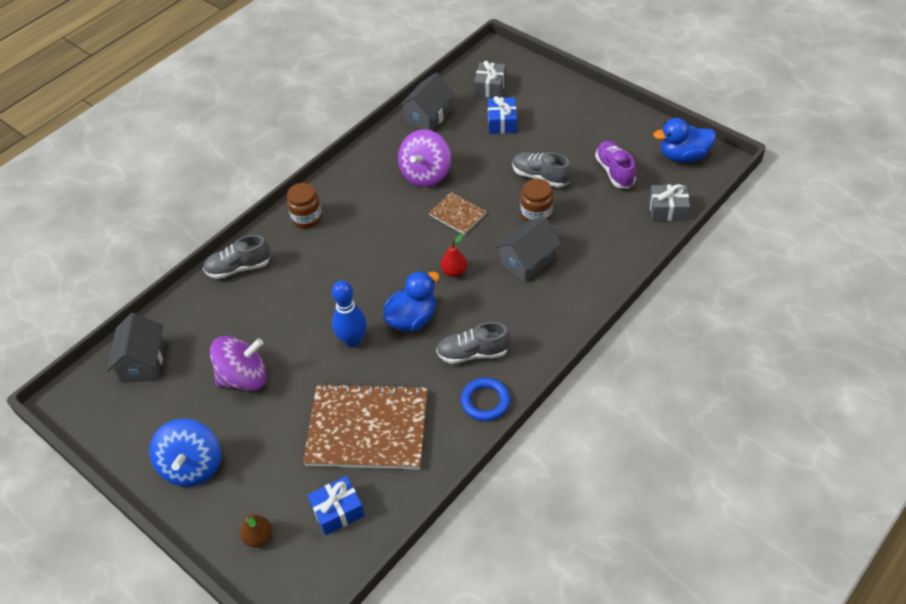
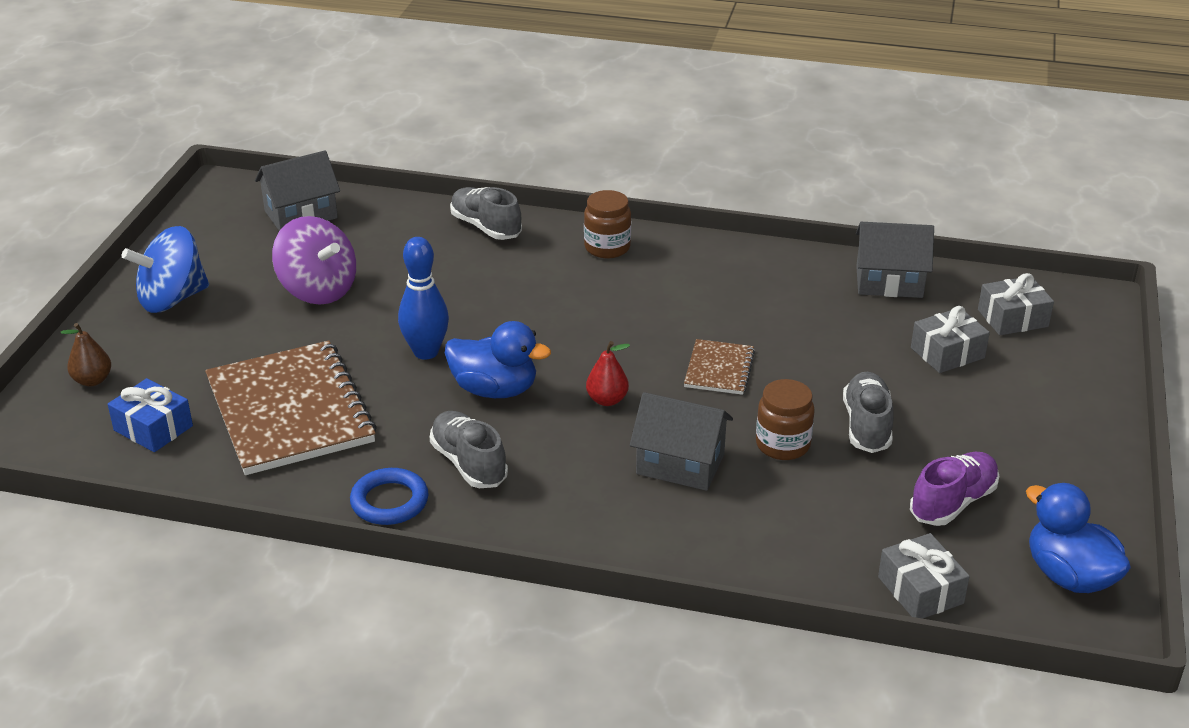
camera: 60 degrees right, 15 degrees down
(426, 174) = (772, 316): purple spinning top -> none
(502, 122) = (947, 353): blue gift -> grey gift

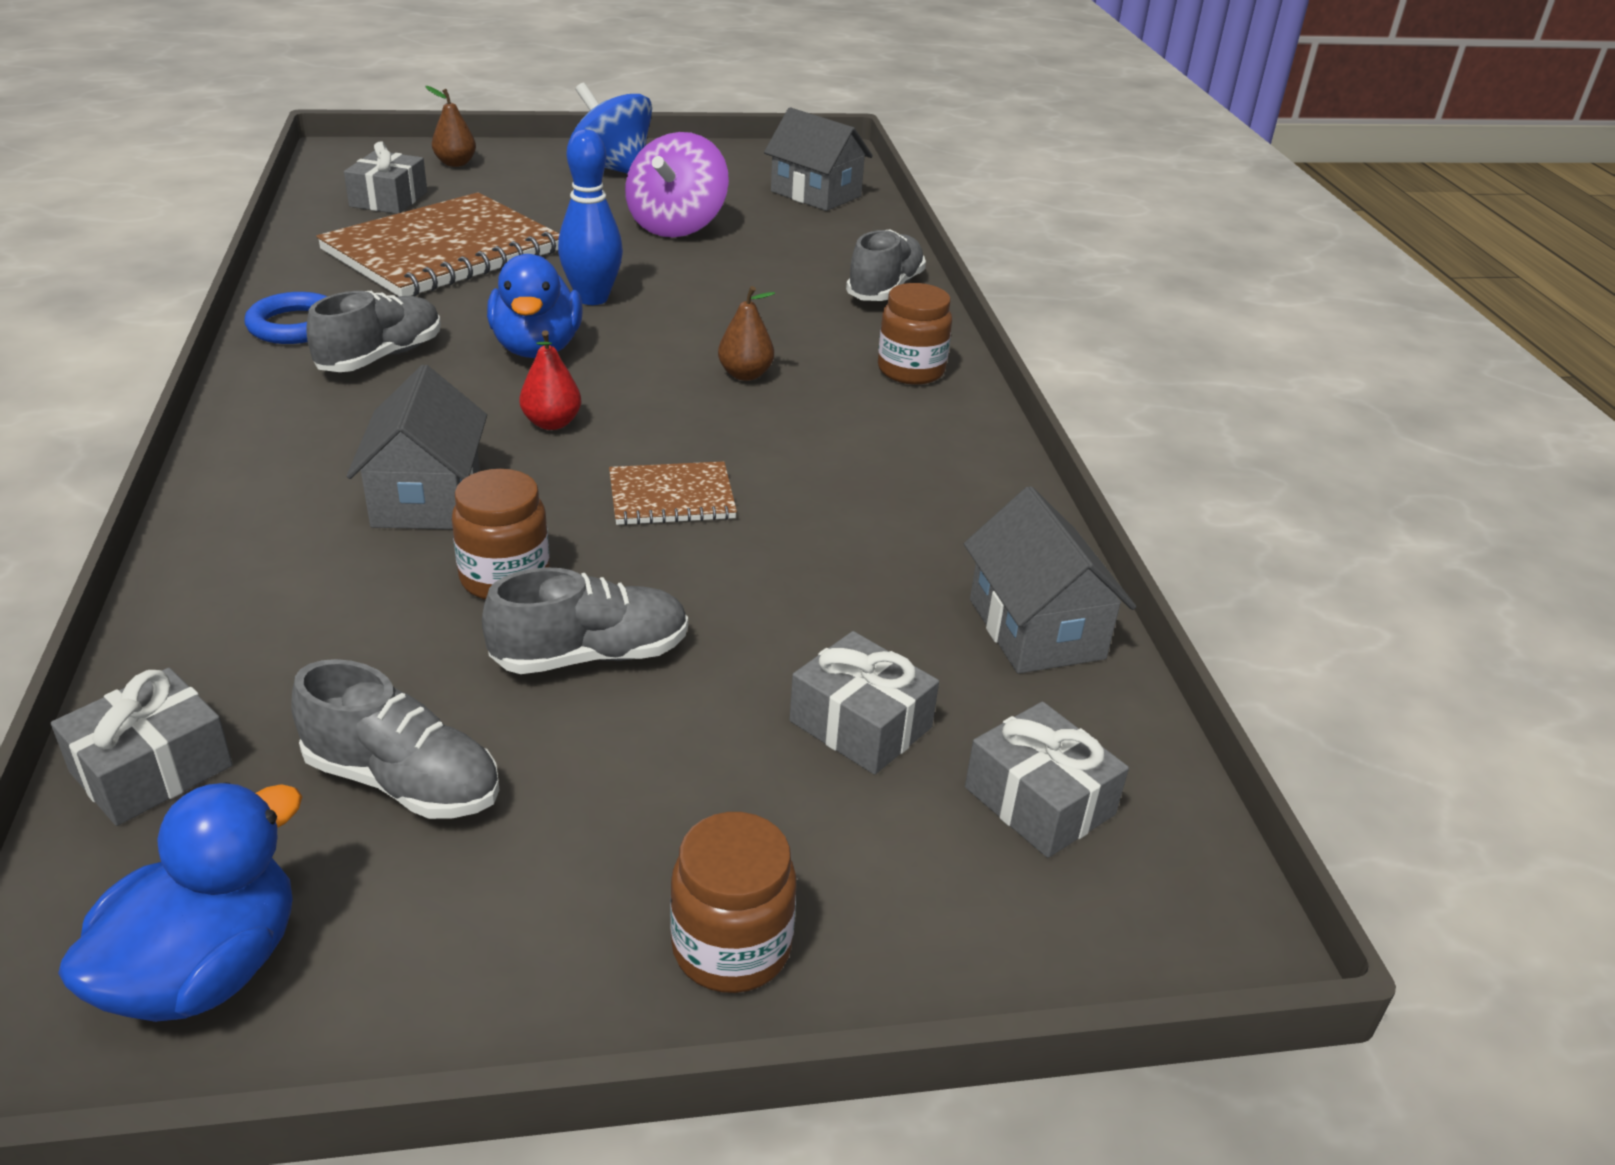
camera: 65 degrees right, 0 degrees up
(153, 428) = (389, 199): blue gift -> grey gift
(580, 310) = (745, 375): none -> brown pear
(953, 502) = (403, 781): purple shoe -> grey shoe
(1083, 422) = (731, 948): none -> brown jar

